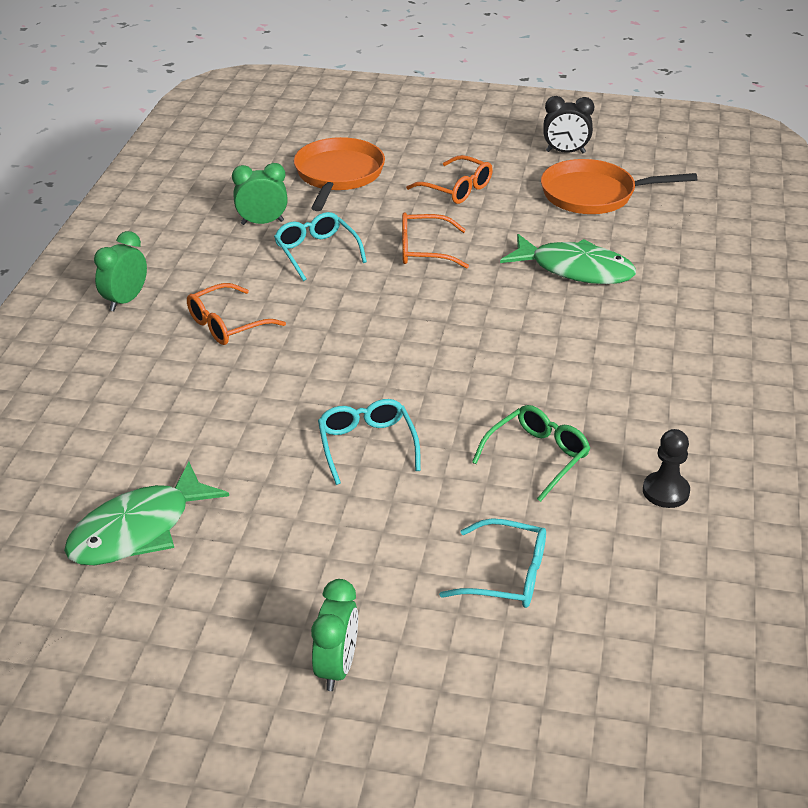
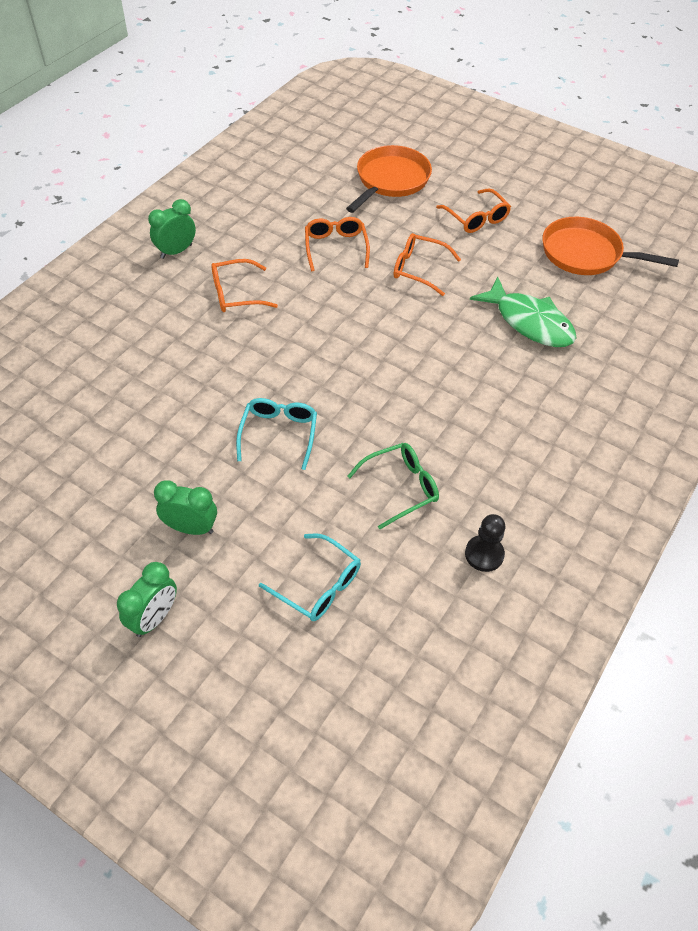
camera: 20 degrees right, 15 degrees up
(138, 530) = (83, 452): green fish -> none
(262, 222) = (310, 209): green clock -> green clock (191, 528)
(316, 252) = (336, 247): turquoise glasses -> orange glasses
(565, 152) = (585, 206): black clock -> none

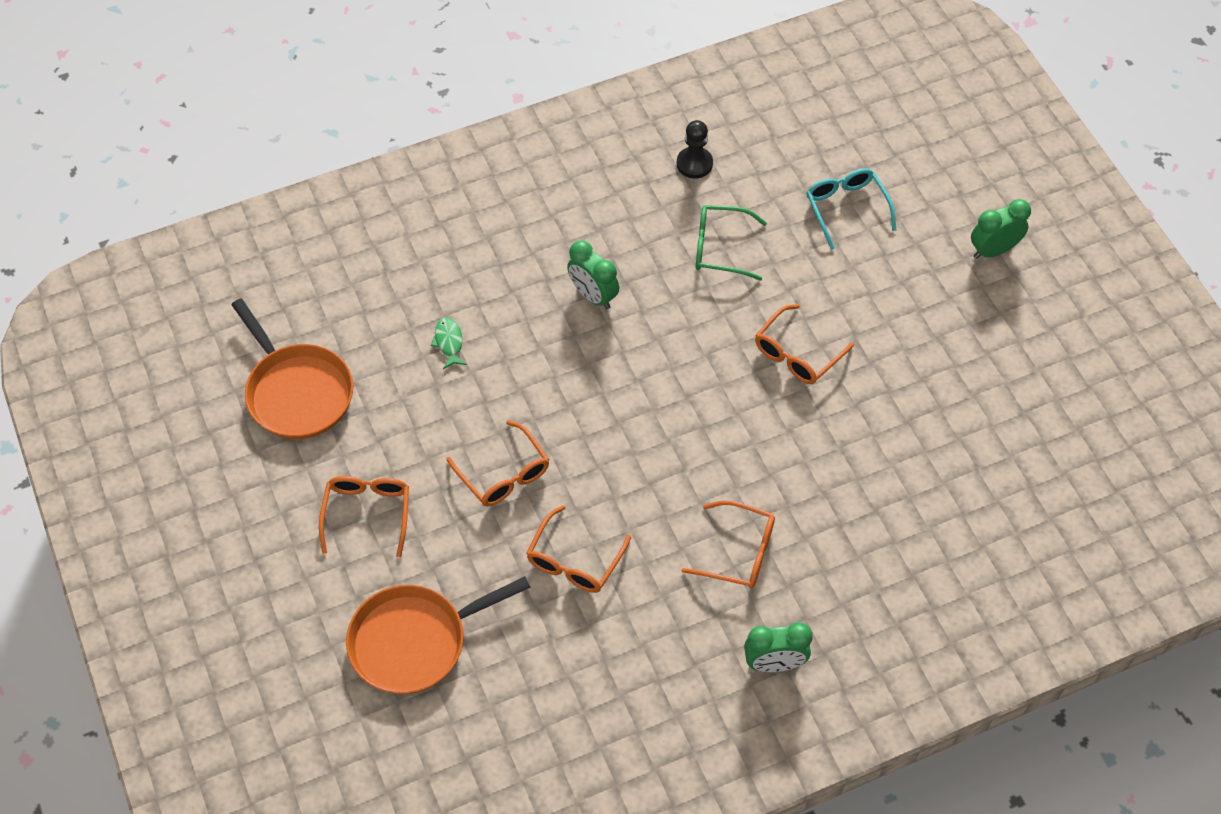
camera: 145 degrees left, 5 degrees up
(191, 528) = (928, 307): green clock -> green clock (593, 296)
(279, 434) = (797, 354): turquoise glasses -> orange glasses
(529, 322) = (449, 342): green fish -> green fish, size x0.43

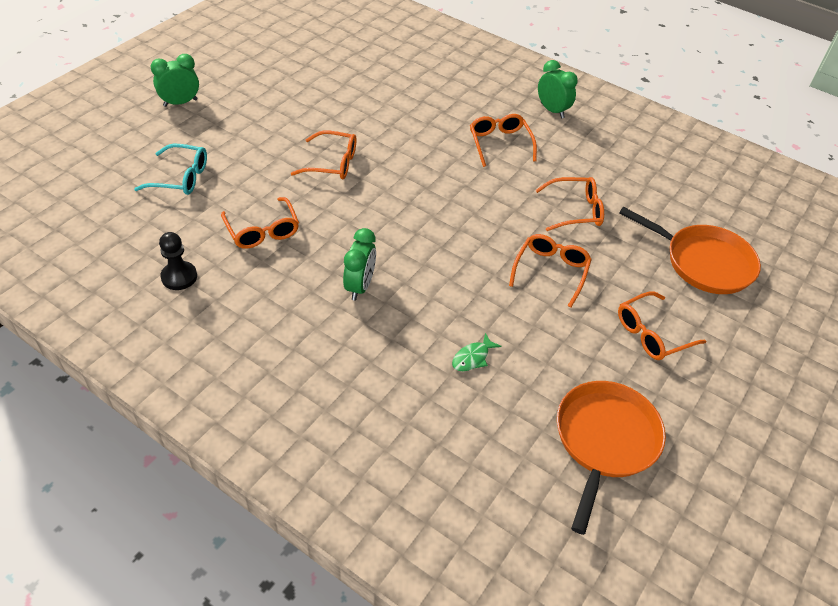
camera: 125 degrees left, 10 degrees down
(720, 248) = (262, 231): green glasses -> orange glasses
(846, 208) = (180, 177): turquoise glasses -> turquoise glasses turned 120 degrees counterclockwise
(993, 250) = (180, 103): green clock -> green clock turned 120 degrees clockwise

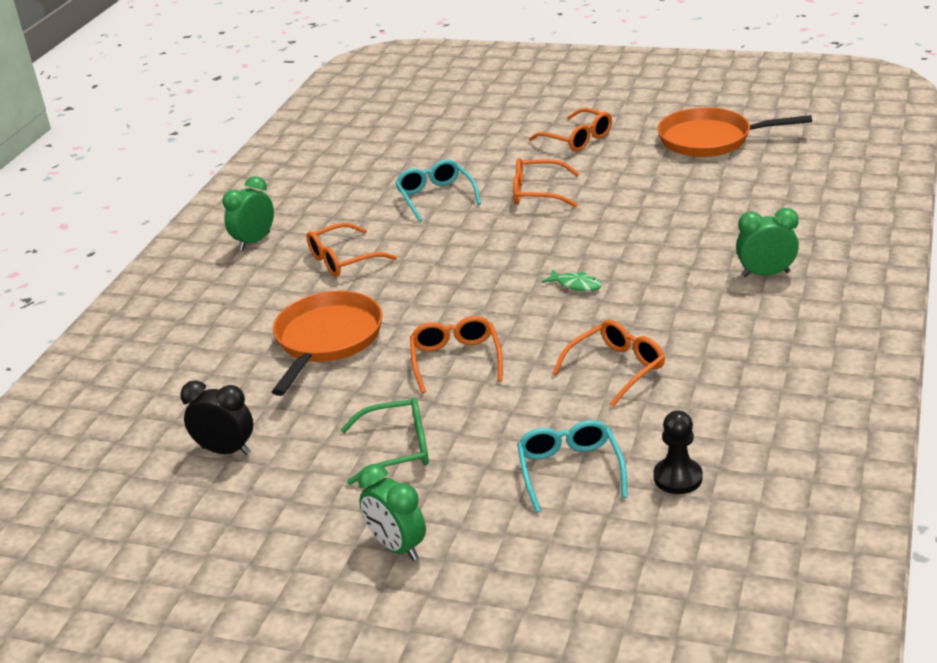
camera: 100 degrees left, 15 degrees down
(179, 277) = (737, 398): black pawn -> black pawn (677, 477)
(261, 120) = (397, 449): none -> green glasses
(313, 65) = (226, 451): none -> black clock
(359, 286) = (646, 282): green clock -> green clock (765, 274)
(472, 358) = (681, 206): green fish -> green fish (576, 285)
(575, 210) = (436, 197): orange glasses -> turquoise glasses
(703, 262) = (467, 131): orange pan -> orange pan (327, 340)

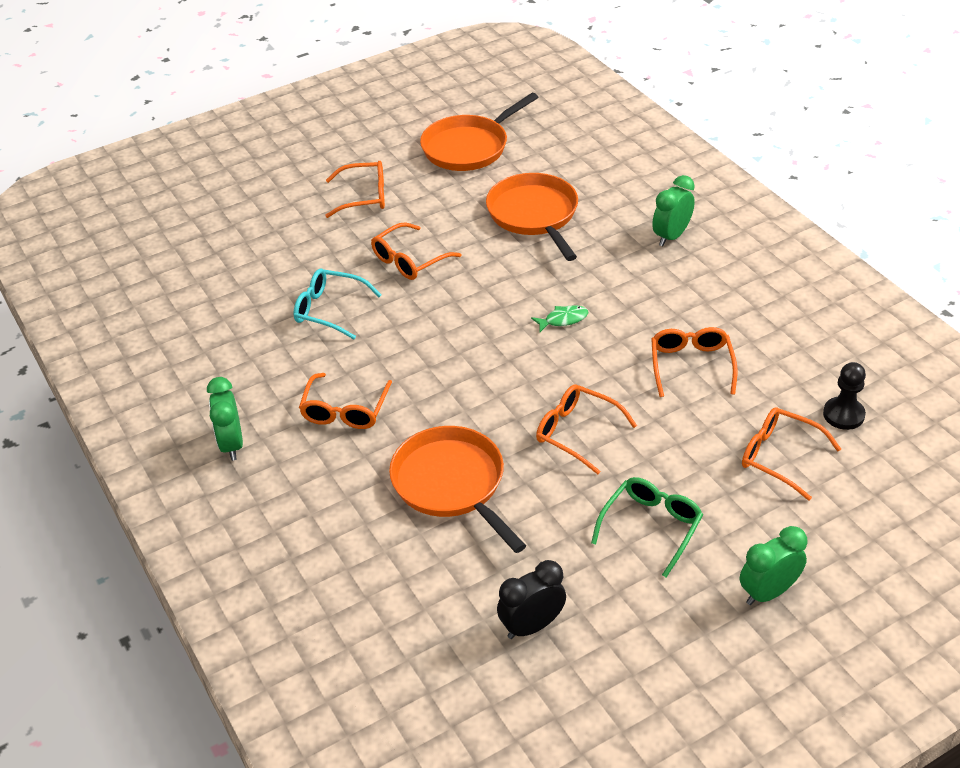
camera: 50 degrees left, 10 degrees up
(397, 547) = (768, 592): green clock -> green clock turned 150 degrees clockwise
(570, 470) = (779, 457): turquoise glasses -> orange glasses
(679, 207) = (534, 215): none -> orange pan

